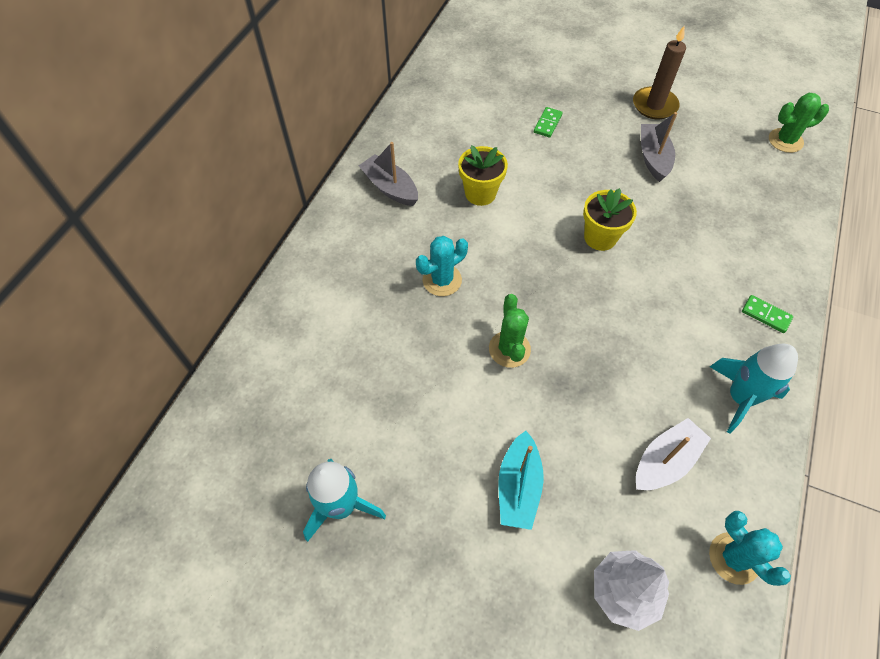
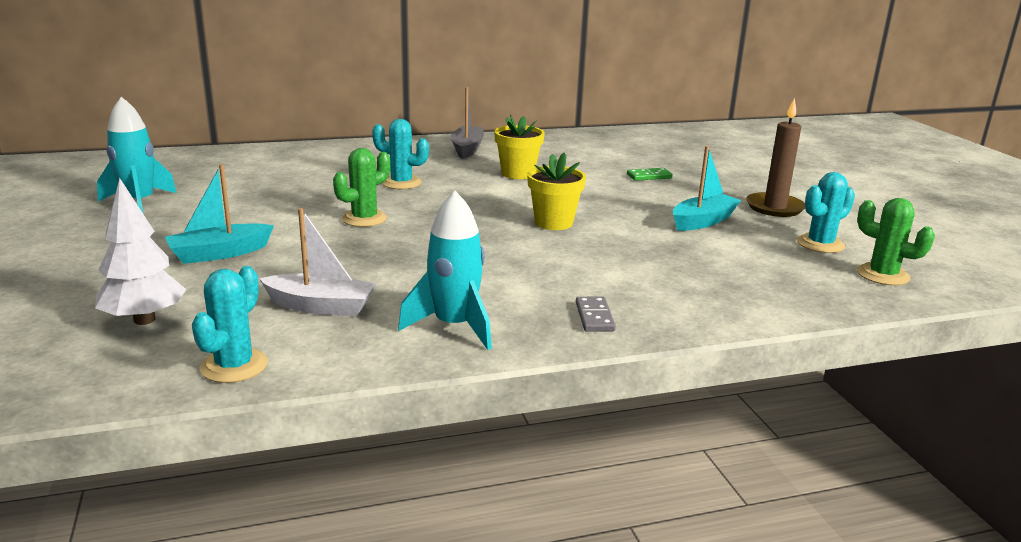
camera: 50 degrees right, 35 degrees down
(653, 158) = (703, 221): grey boat -> turquoise boat
(726, 131) = (820, 244): none -> turquoise cactus
(765, 315) = (594, 317): green domino -> grey domino

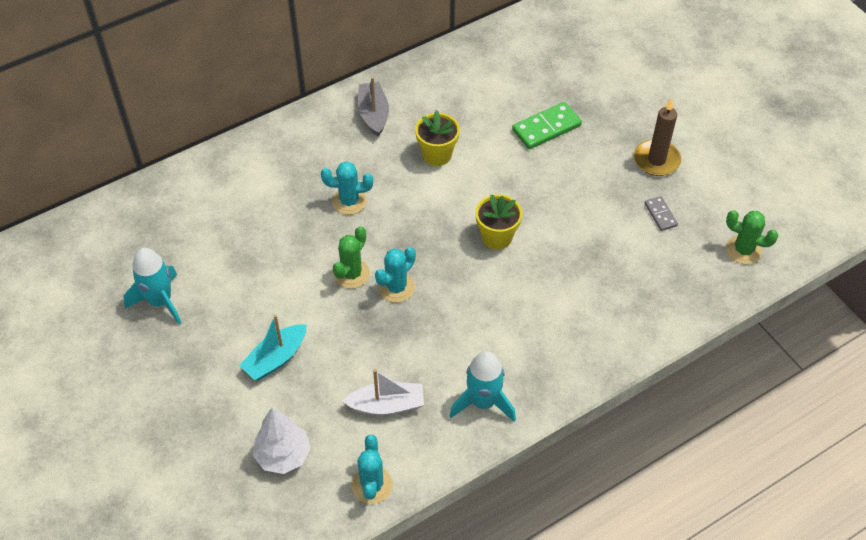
camera: 15 degrees left, 30 degrees up
(594, 317) = (566, 364): grey domino -> grey domino (660, 214)
(649, 176) = (546, 128): green domino -> green domino, size x1.77
(703, 221) = (607, 201): turquoise boat -> none
(820, 244) = (697, 214): turquoise cactus -> turquoise cactus (396, 287)

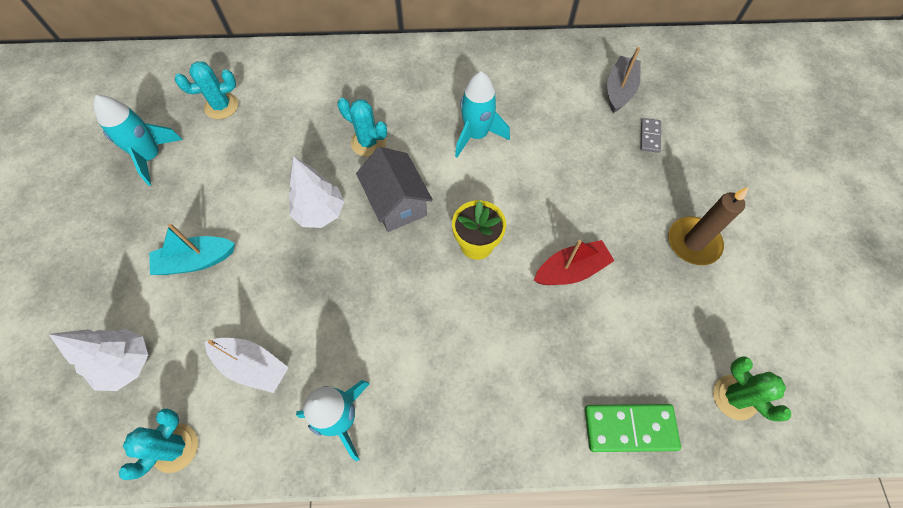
camera: 30 degrees right, 10 degrees up
(351, 274) = (320, 213): green cactus -> white tree
(373, 114) = (446, 73): grey boat -> grey boat (619, 90)
(396, 287) = (349, 247): turquoise cactus -> turquoise cactus (221, 106)
(410, 236) = (397, 202): none -> grey house
(437, 154) = (476, 135): yellow flower pot -> turquoise rocket
(546, 128) = (598, 156): green domino -> green domino (629, 428)
(580, 221) = (571, 270): none -> red boat
(660, 214) = (661, 305): grey domino -> grey domino (649, 136)

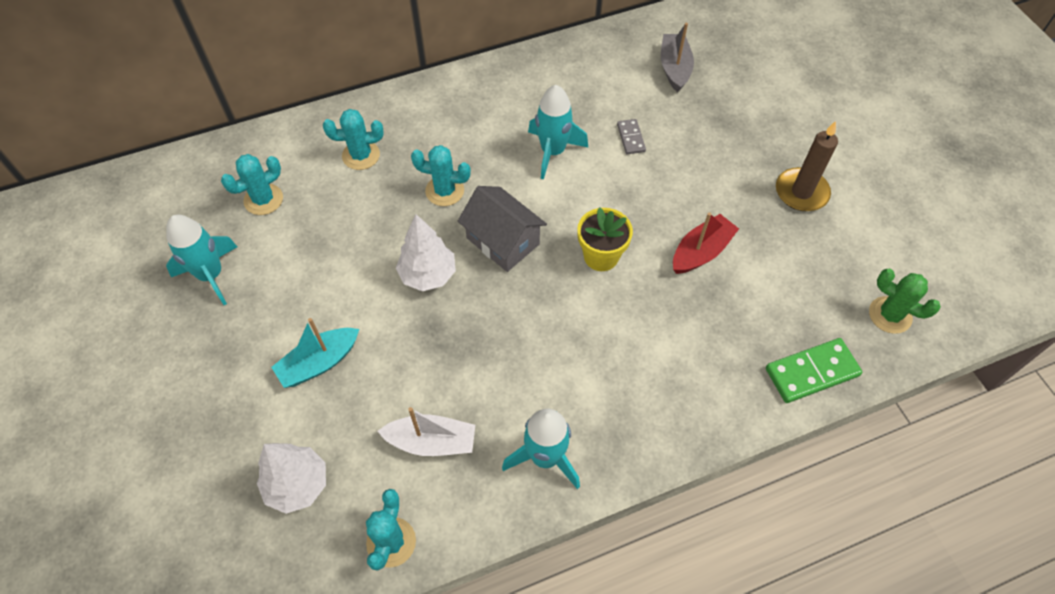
camera: 20 degrees left, 5 degrees down
(315, 91) = (361, 155): none -> turquoise cactus
(649, 136) = (721, 105): grey domino -> grey domino (630, 138)

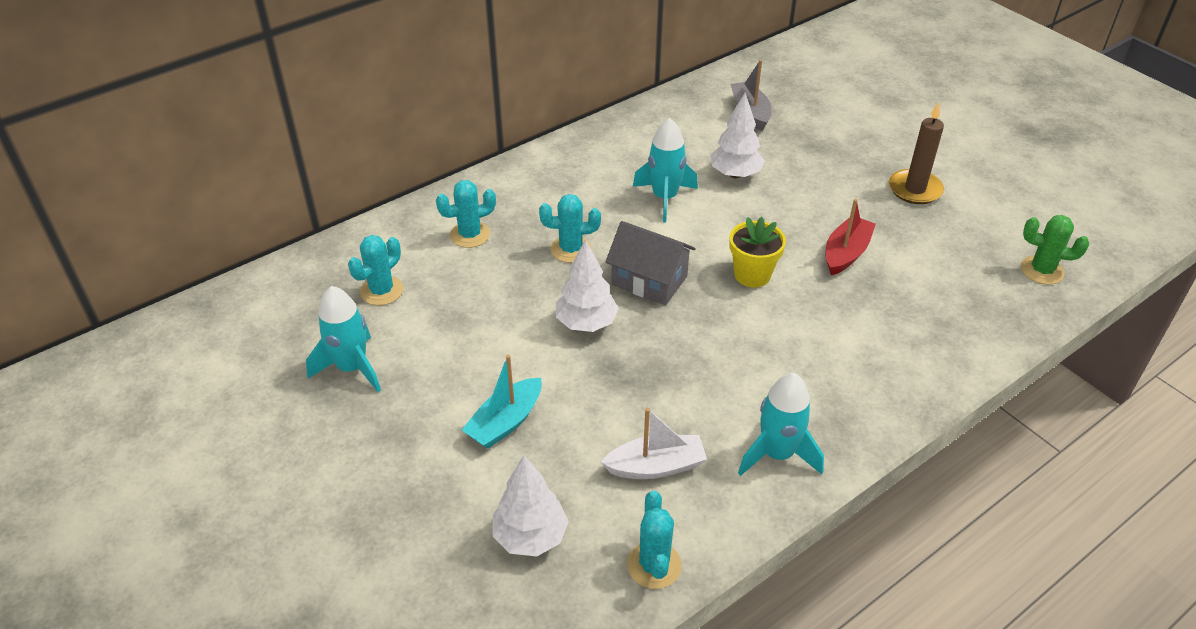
camera: 15 degrees left, 15 degrees down
(630, 138) = (735, 174): grey domino -> white tree
(812, 372) = (995, 330): green domino -> none

